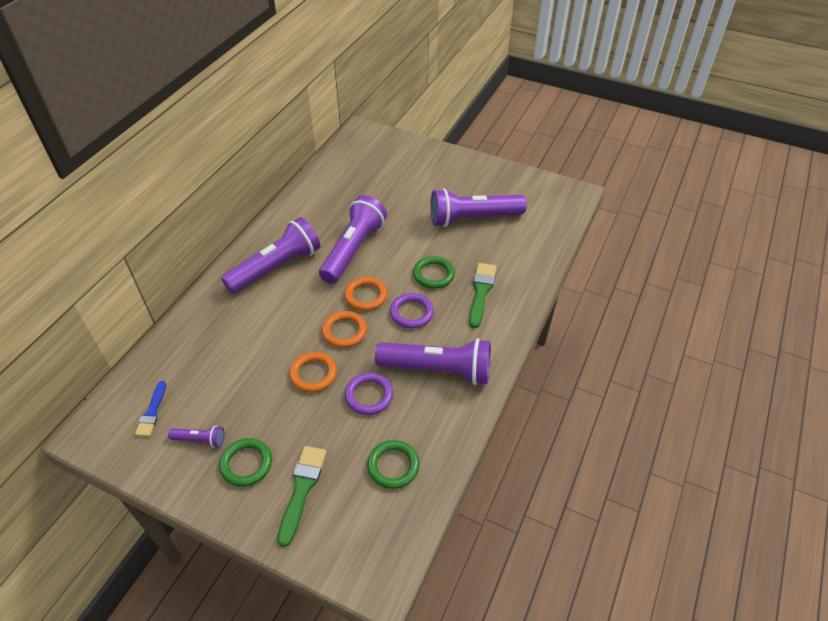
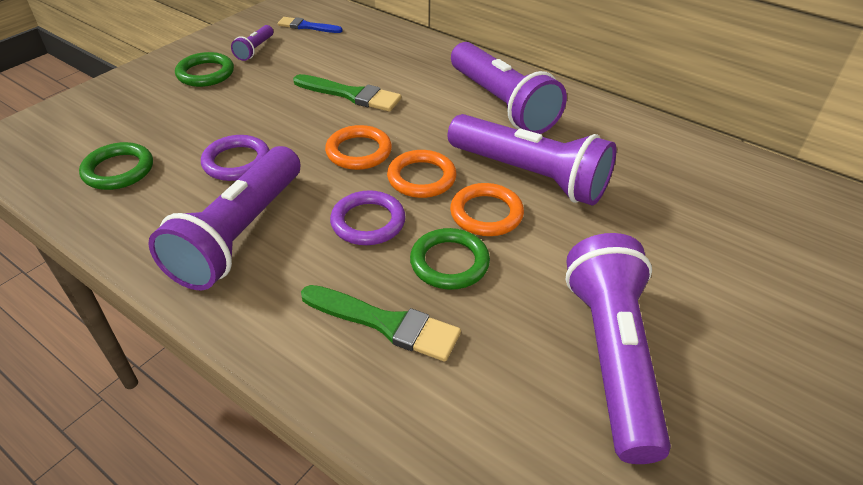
camera: 100 degrees right, 5 degrees down
(302, 489) = (146, 104): green brush -> green brush (351, 95)
(313, 374) = (299, 121): orange ring -> orange ring (486, 213)

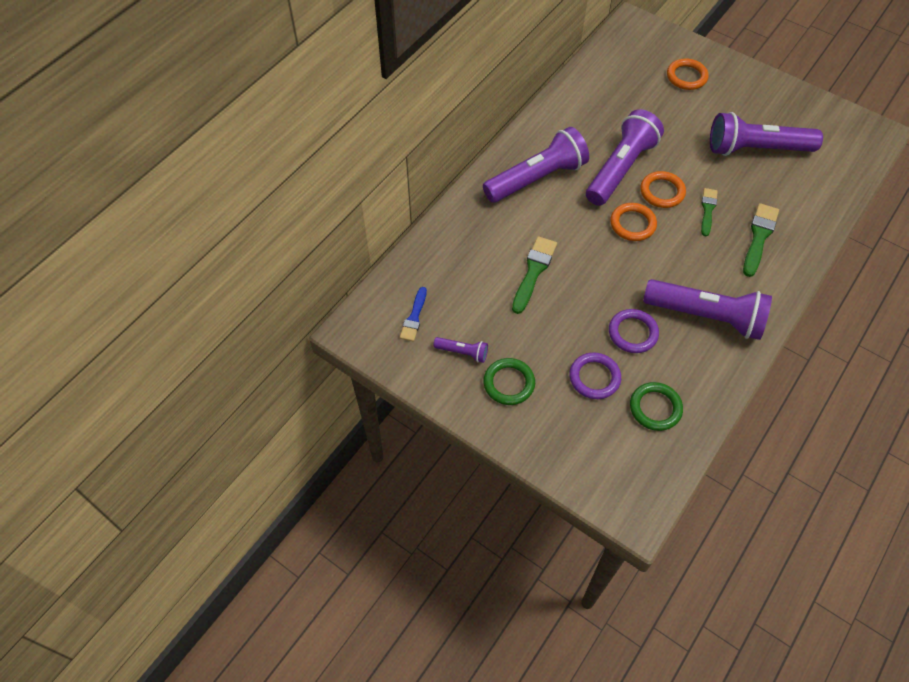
camera: 90 degrees left, 15 degrees up
(359, 151) = (609, 260): orange ring -> orange ring (686, 77)
(368, 222) = (681, 250): purple ring -> purple ring (594, 377)
(449, 262) = (707, 210): green ring -> green brush

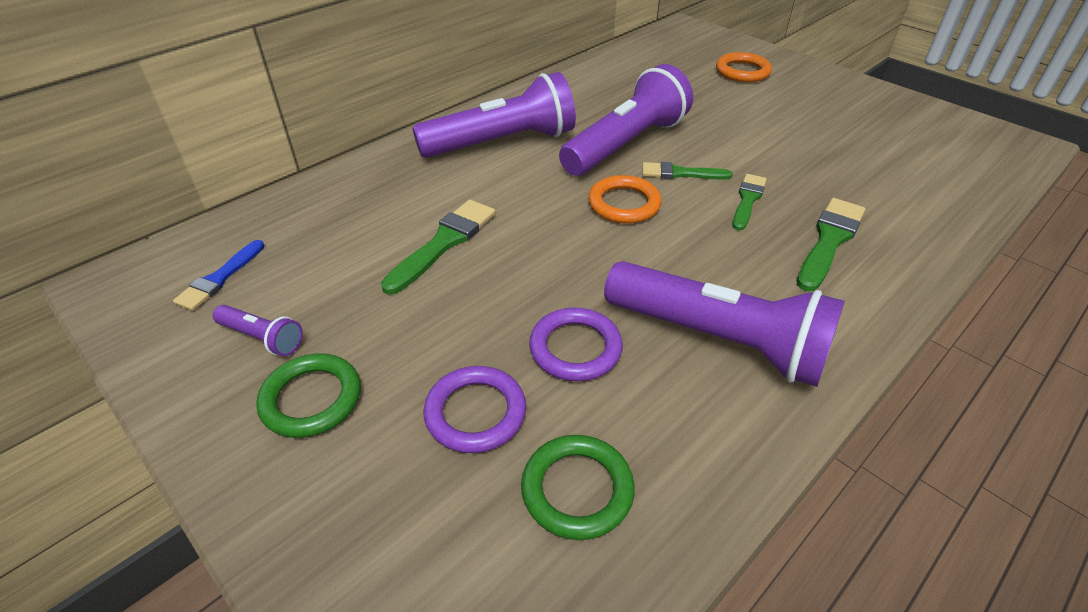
camera: 10 degrees right, 15 degrees down
(662, 192) = (680, 173): orange ring -> green brush
(756, 149) = (833, 143): purple flashlight -> none

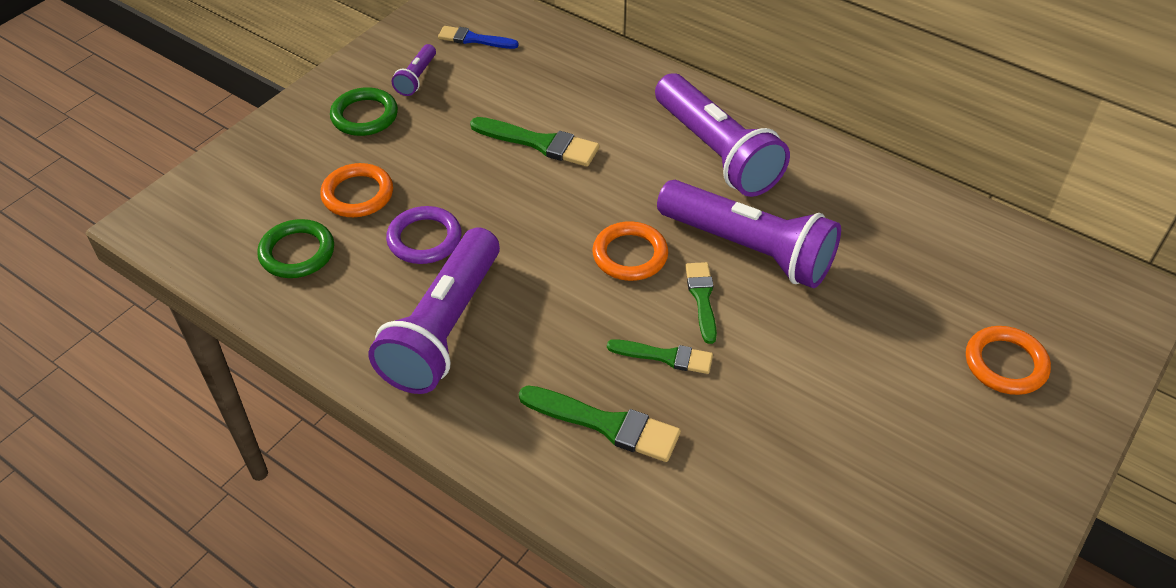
camera: 80 degrees right, 5 degrees up
(475, 413) = (358, 194): purple ring -> orange ring

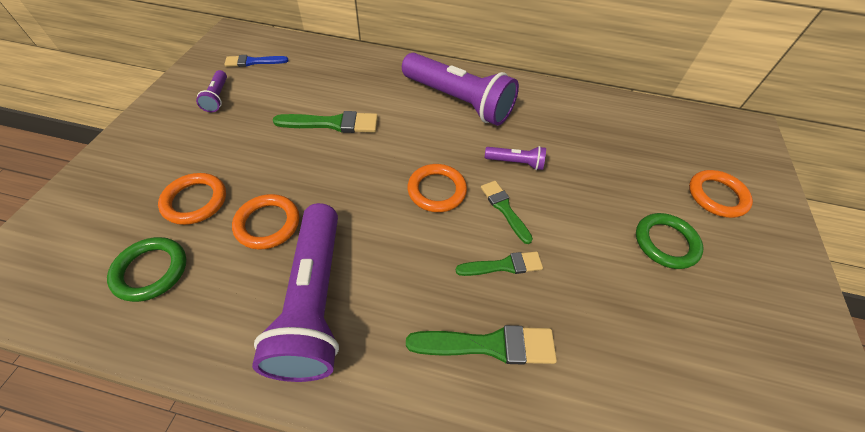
camera: 25 degrees left, 5 degrees up
(364, 116) = (182, 135): green ring -> green ring (665, 243)
(424, 239) = (267, 224): purple ring -> orange ring
(748, 249) = (515, 163): purple flashlight -> purple flashlight, size x0.44

